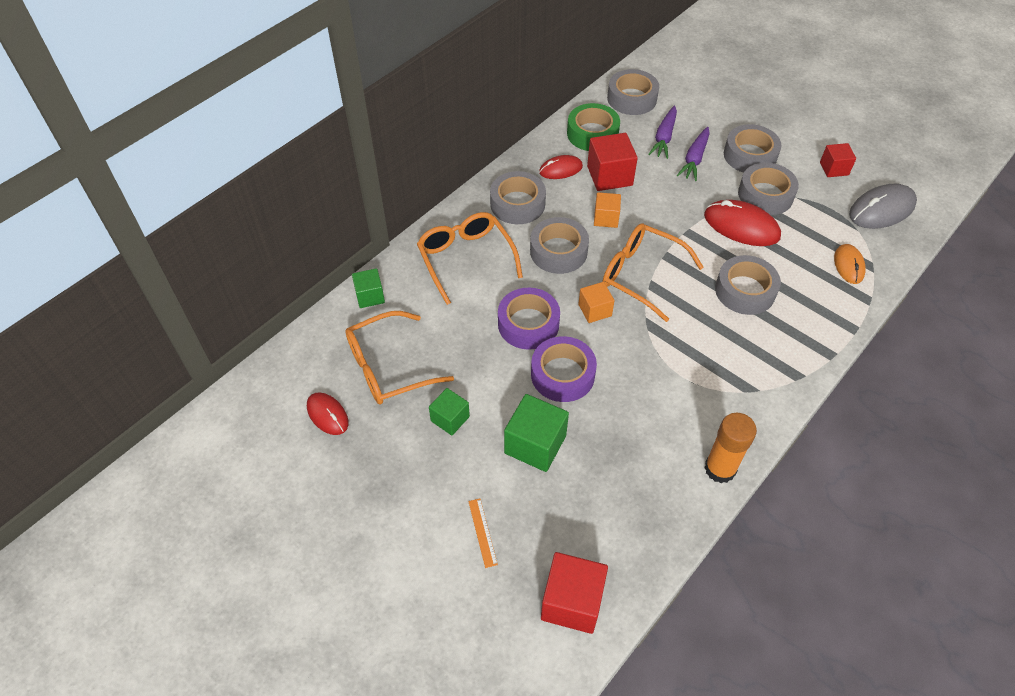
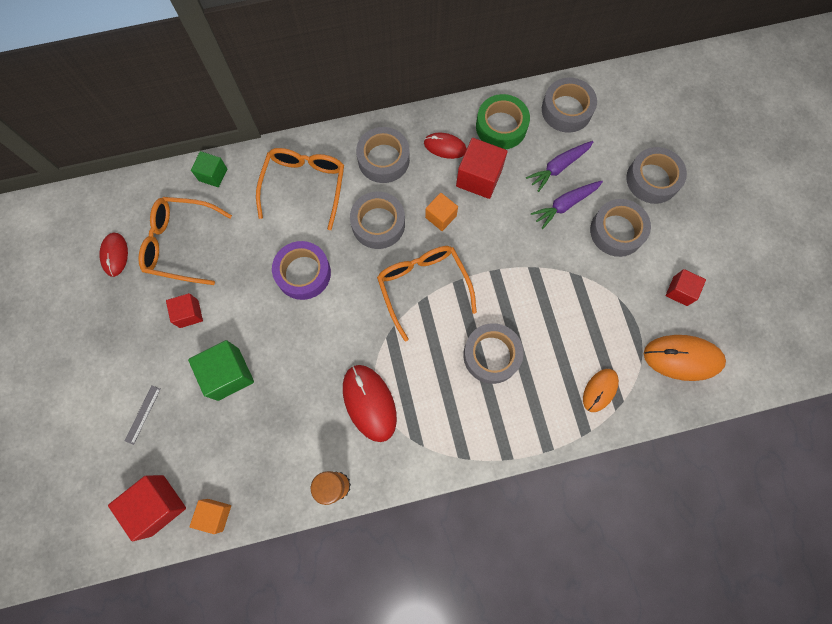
camera: 35 degrees right, 20 degrees up
(450, 419) = (189, 314): green cube -> red cube
(482, 532) = (143, 414): orange ruler -> grey ruler
(562, 374) = (292, 332): purple tape -> none
(595, 310) = (361, 294): orange cube -> orange cube (215, 515)
(741, 226) = (544, 295): red mouse -> red mouse (369, 403)
(765, 195) = (593, 278): grey tape -> grey tape (652, 179)
(881, 209) = (682, 358): grey mouse -> orange mouse

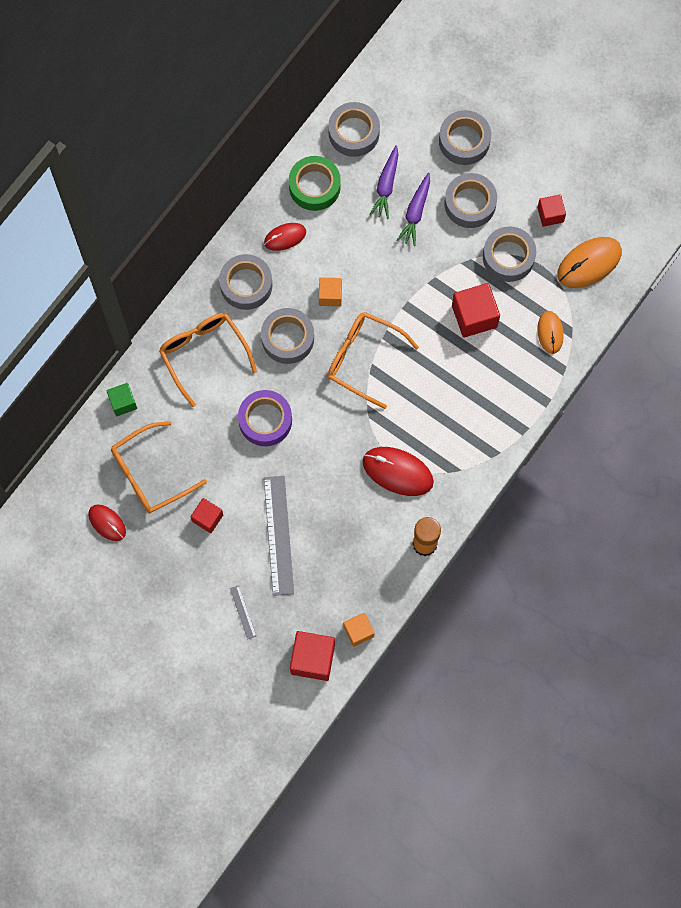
camera: 40 degrees left, 0 degrees up
(228, 374) = (278, 535): green cube -> grey ruler
(479, 177) = (333, 242): red cube -> red cube (474, 316)
(491, 355) = (455, 369): grey tape -> grey tape (508, 257)

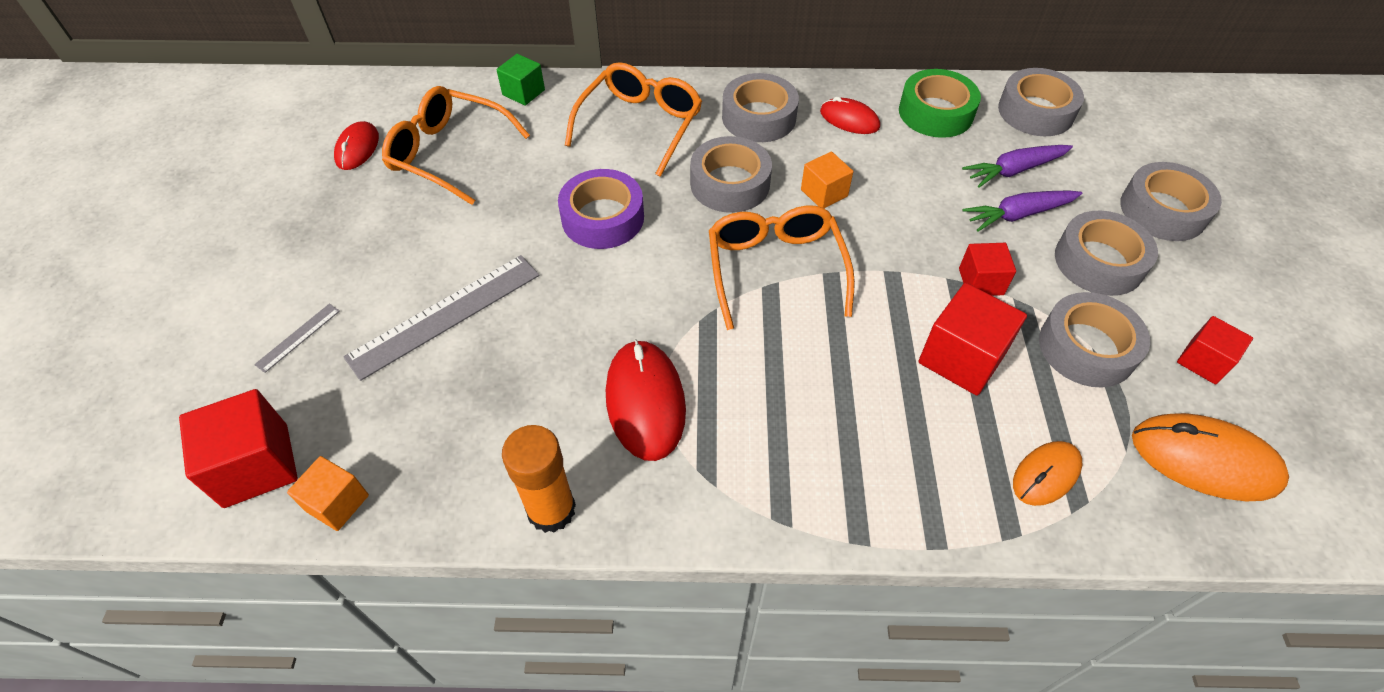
camera: 55 degrees right, 20 degrees down
(207, 518) = (423, 231): red cube -> red cube (981, 281)

